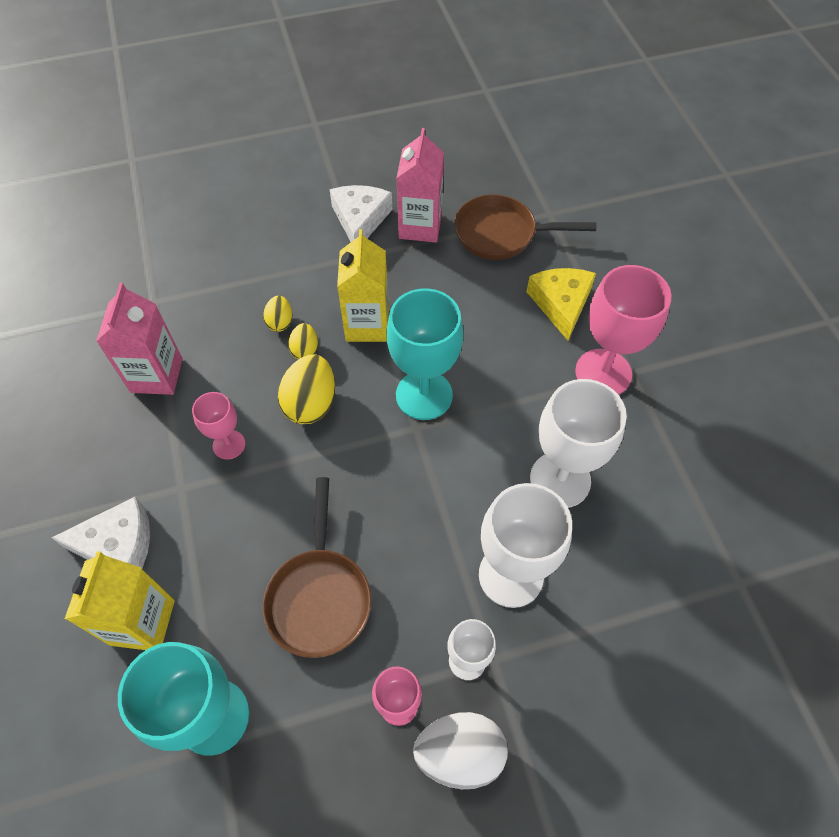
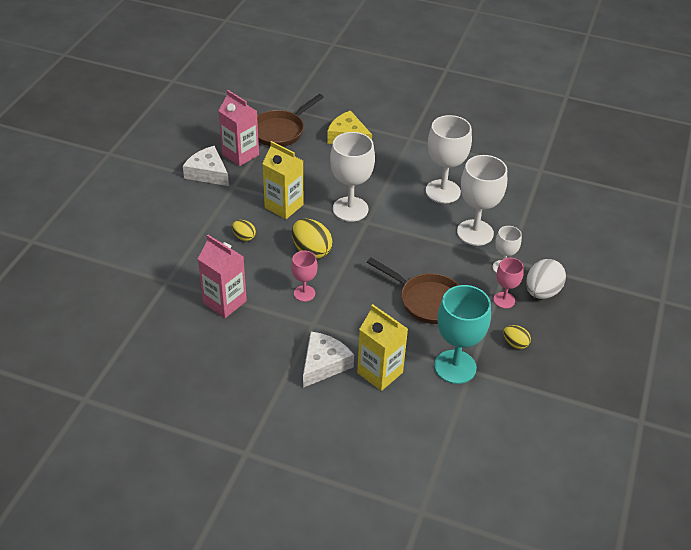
camera: 55 degrees left, 15 degrees down
(305, 350) = (274, 236): yellow egg -> yellow egg (515, 343)
(424, 395) = (350, 209): turquoise goblet -> white goblet
(603, 373) = (401, 146): pink goblet -> none

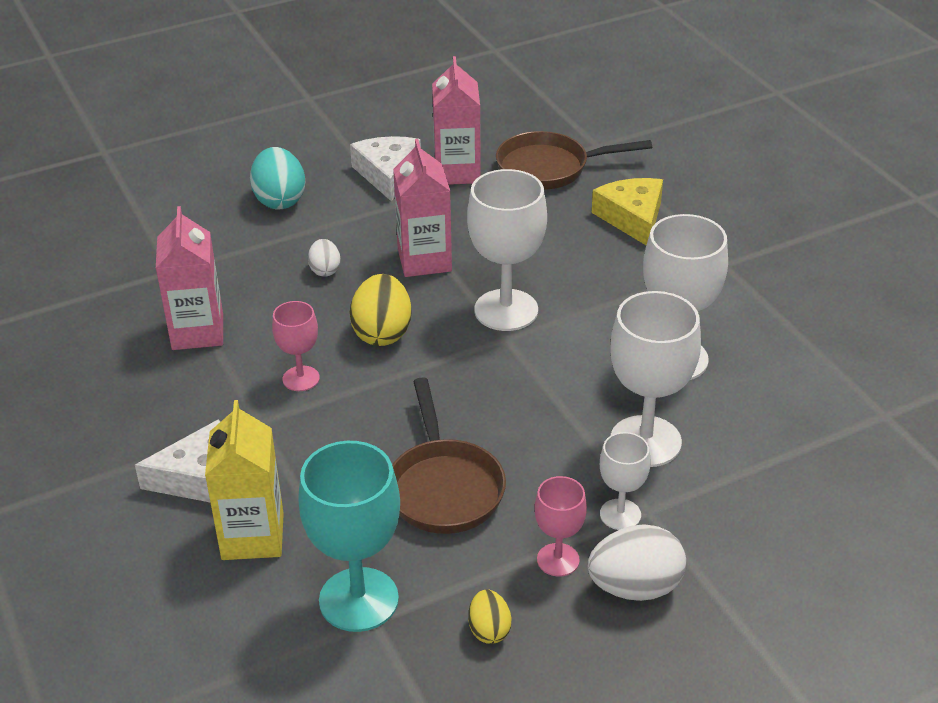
camera: 45 degrees right, 5 degrees down
(171, 215) = (279, 200): none -> turquoise egg
(244, 237) = (325, 270): yellow egg -> white egg
(284, 206) = (424, 260): yellow carton -> pink carton

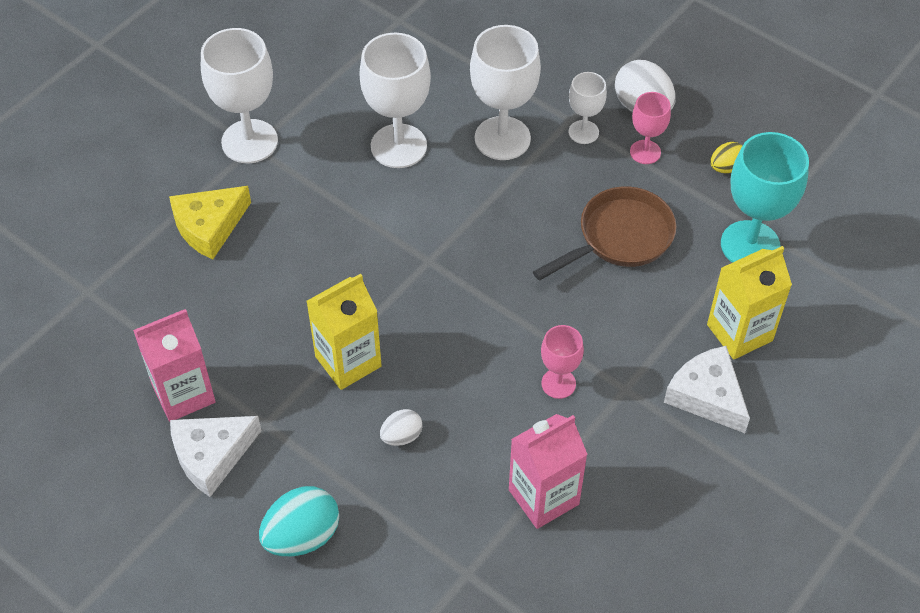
camera: 115 degrees left, 15 degrees up
(382, 333) = (468, 350): yellow egg -> none
(424, 260) = (348, 361): pink carton -> yellow carton
(506, 310) = (391, 273): white goblet -> white goblet (249, 141)
(549, 168) = (146, 317): brown pan -> none

